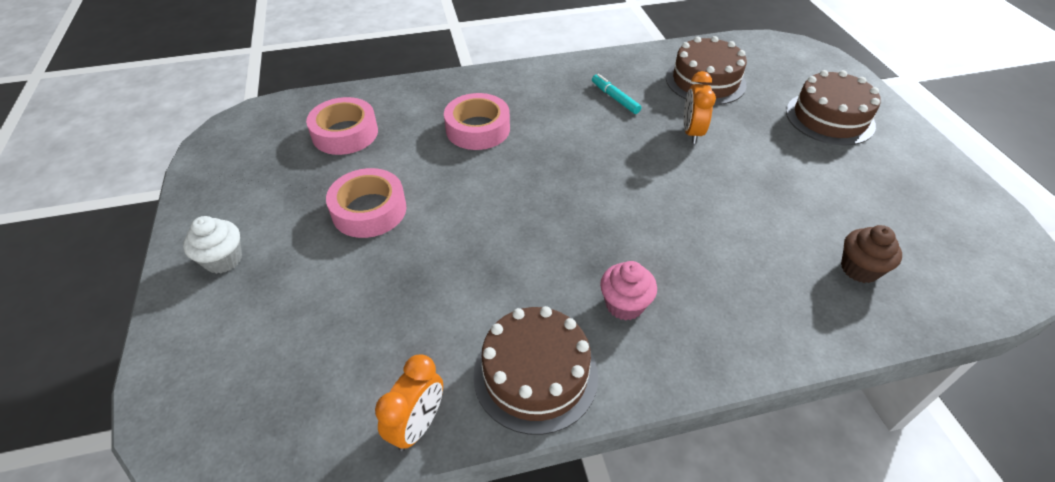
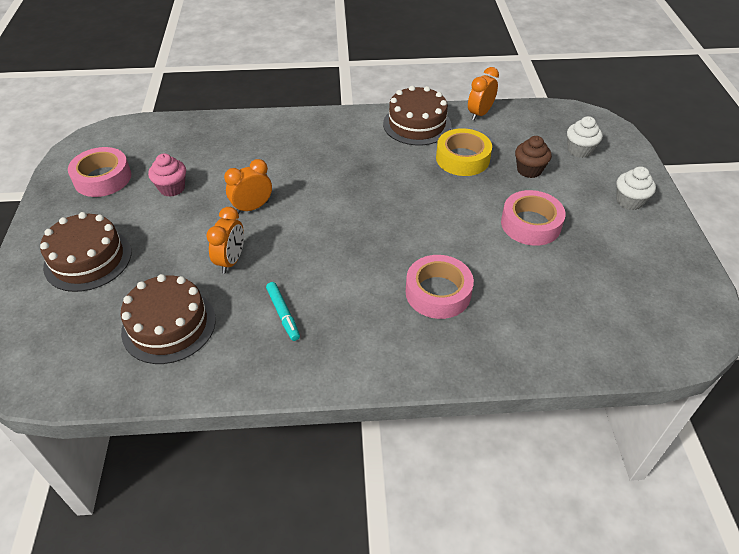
camera: 170 degrees left, 0 degrees up
(254, 351) = (579, 150): none -> white cupcake
(345, 133) = (575, 305): pink tape -> pink tape (102, 178)
(452, 304) = (462, 158): none -> yellow tape
(624, 305) = (355, 147): pink cupcake -> pink cupcake (172, 188)
(711, 189) = (252, 207): none -> orange clock
(859, 269) = (195, 147): brown cupcake -> brown cupcake (529, 170)

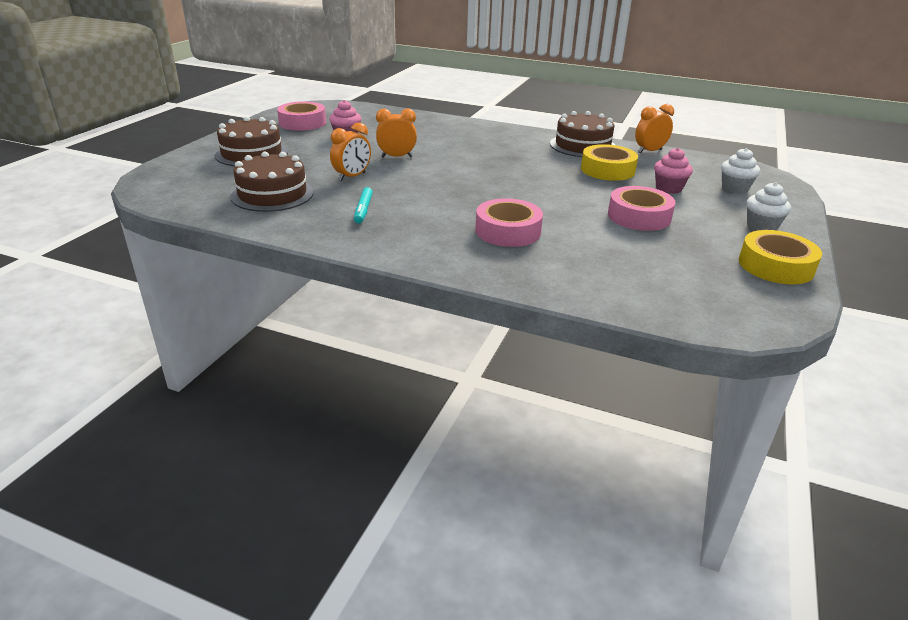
camera: 25 degrees right, 15 degrees down
(529, 170) = (668, 188): brown cupcake -> pink cupcake
(667, 254) = (775, 266): none -> yellow tape

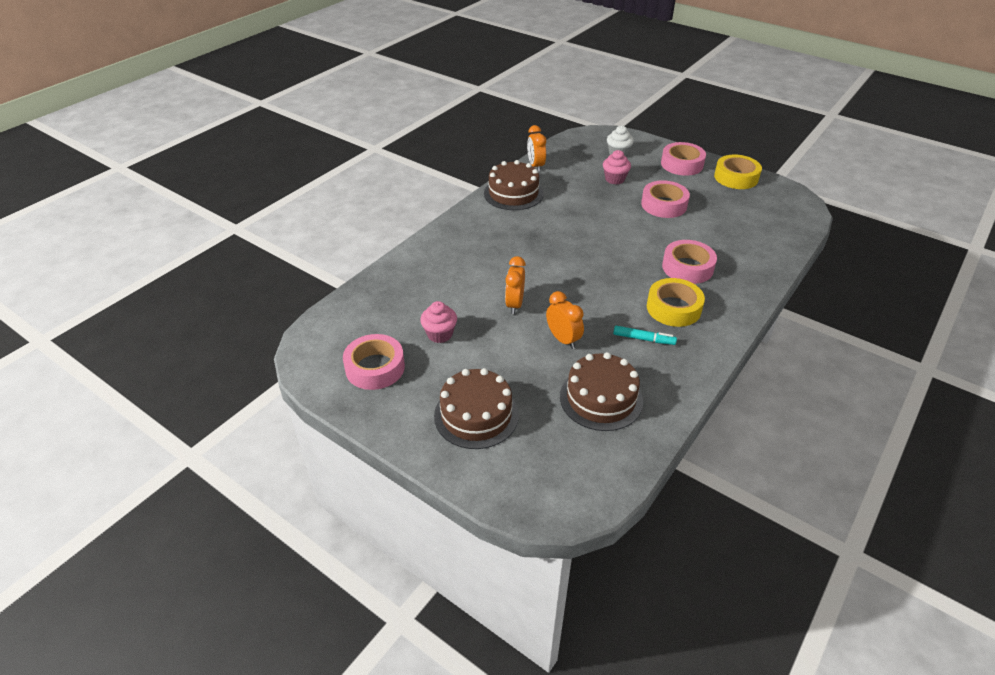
camera: 75 degrees left, 10 degrees up
(607, 170) = (573, 195): yellow tape -> yellow tape (673, 308)
(761, 227) = (682, 164): white cupcake -> pink tape

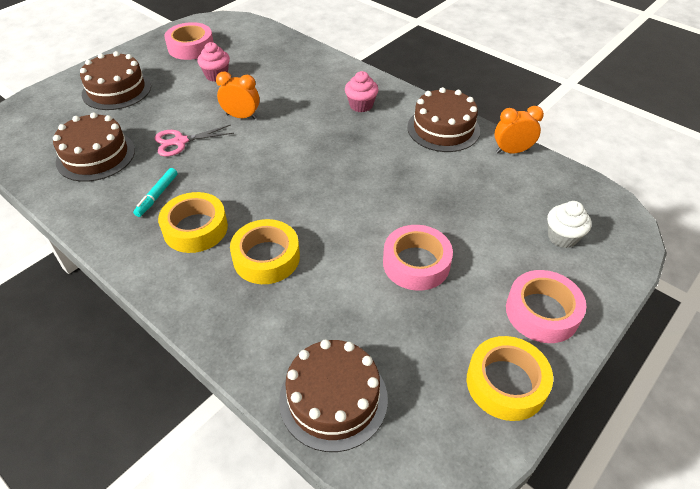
camera: 95 degrees right, 5 degrees up
(563, 339) = (180, 141): orange clock -> pink scissors
(614, 179) = (484, 222): pink cupcake -> pink cupcake (361, 105)
(687, 267) = (266, 258): pink tape -> yellow tape
(780, 231) = (333, 398): none -> brown cake

